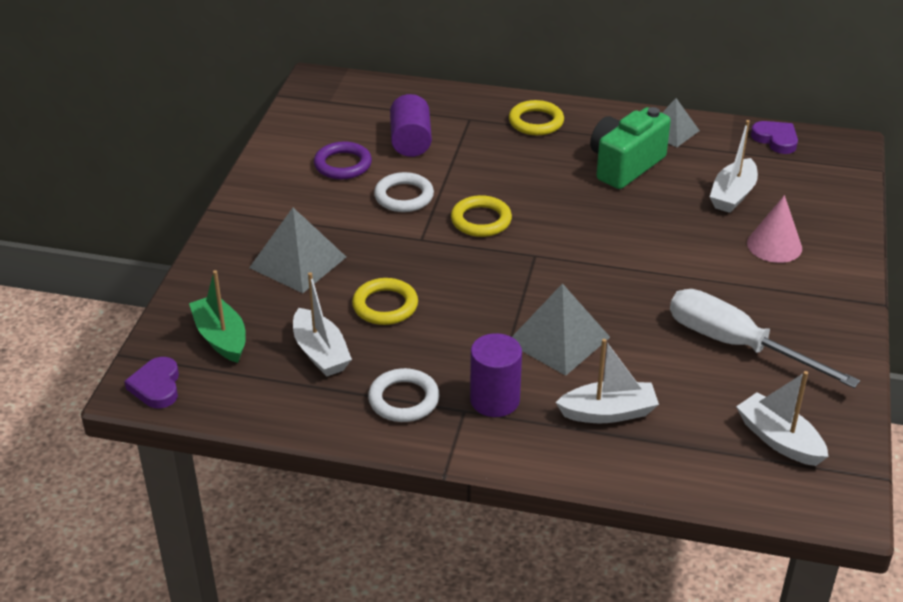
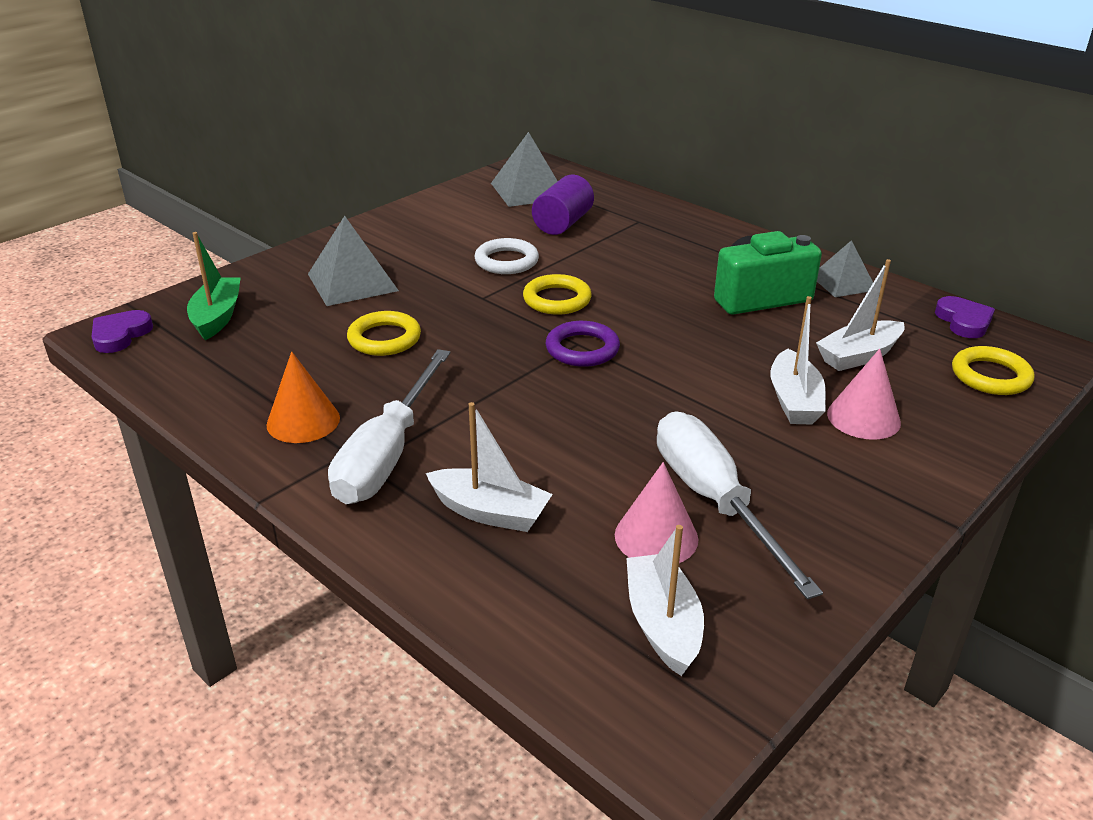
camera: 30 degrees right, 5 degrees down
(320, 353) = (281, 356): white boat -> white boat (794, 401)
(343, 165) = (481, 224): purple ring -> purple ring (582, 349)
(403, 399) = (303, 421): white ring -> orange cone
(494, 400) = (387, 454): purple cylinder -> white screwdriver
(536, 122) = (702, 239): yellow ring -> yellow ring (990, 376)
(558, 339) = (516, 424): grey pyramid -> grey pyramid (528, 190)
(725, 385) = (656, 537): none -> pink cone

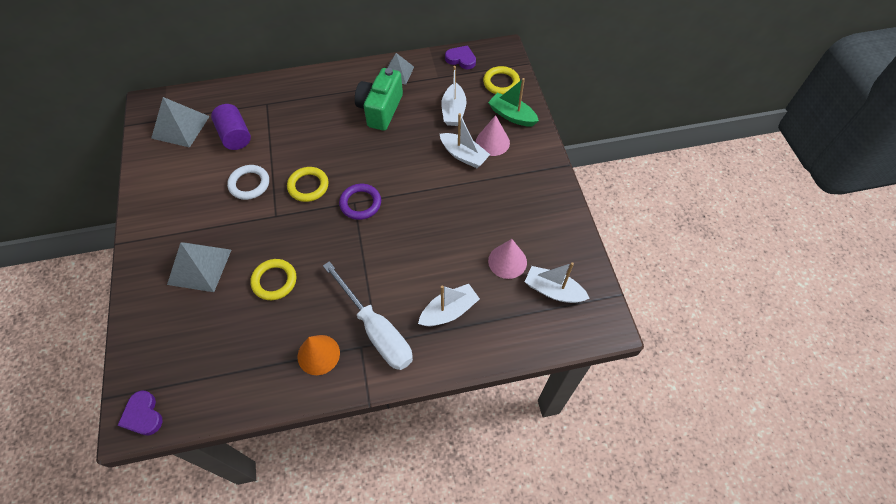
camera: 55 degrees left, 25 degrees up
(217, 317) = (172, 353): green boat -> green boat (512, 115)
(713, 500) = (501, 227): white screwdriver -> none

